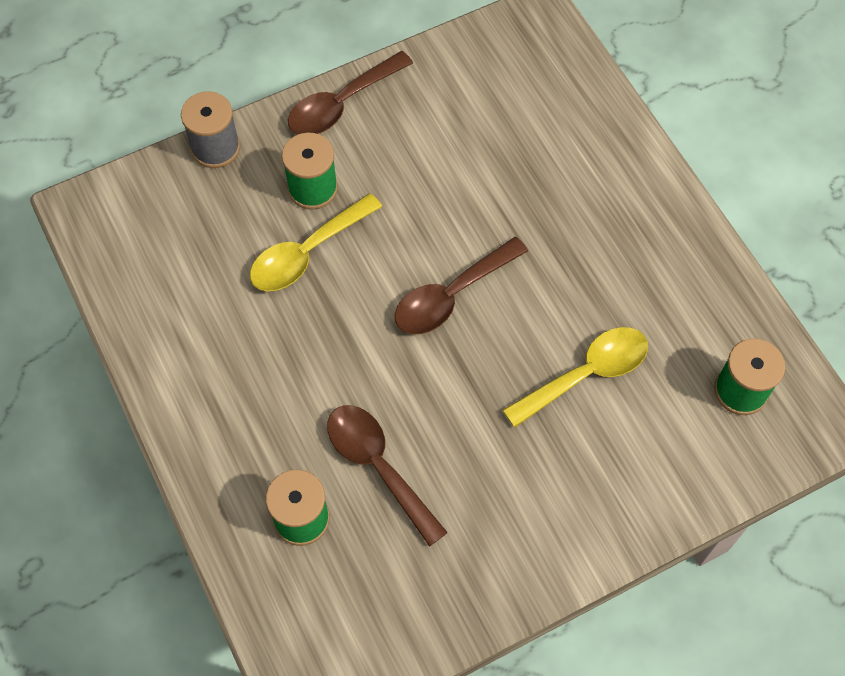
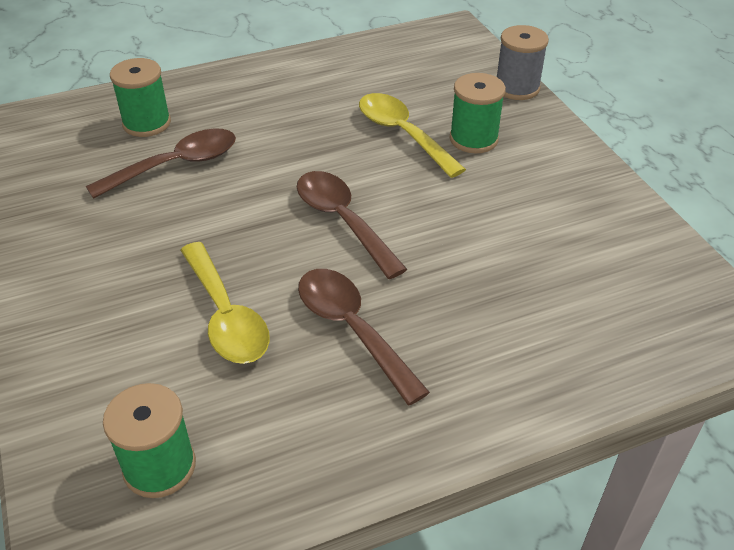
camera: 95 degrees right, 20 degrees down
(342, 104) = (576, 160): brown spoon -> brown spoon (352, 329)

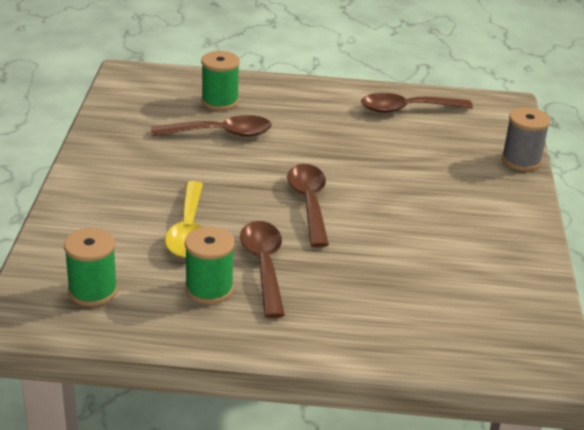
camera: 25 degrees right, 10 degrees down
(361, 66) = (407, 109): none -> brown spoon
(402, 134) = (399, 163): yellow spoon -> none
(473, 139) = (452, 184): green spool -> green spool (209, 289)

